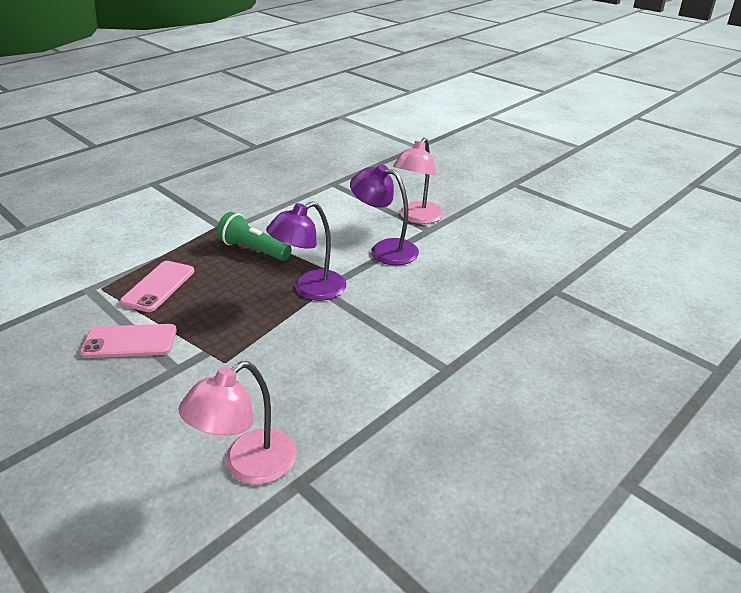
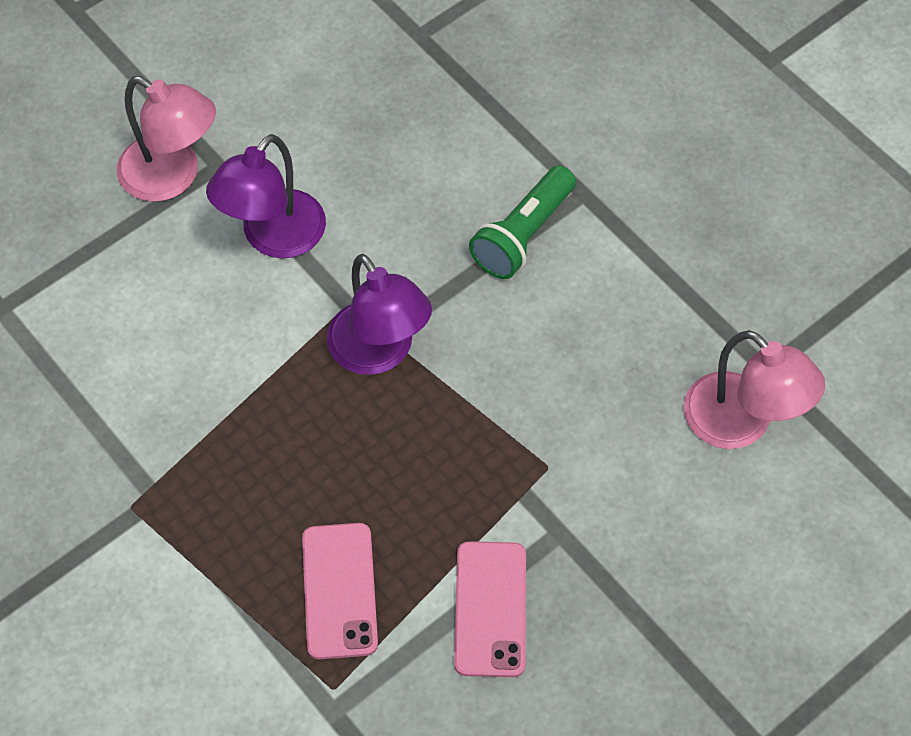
camera: 85 degrees left, 25 degrees up
(158, 286) = (339, 591): pink phone -> pink phone turned 60 degrees clockwise
(254, 249) = (240, 444): green flashlight -> green flashlight (522, 235)

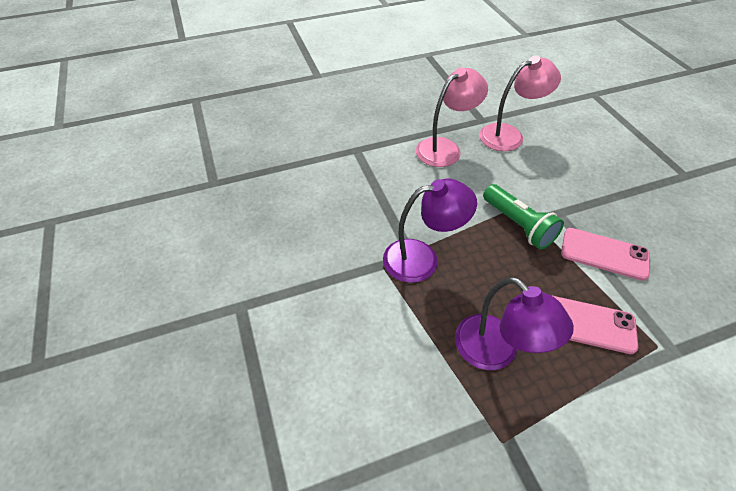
camera: 70 degrees left, 10 degrees down
(172, 177) = (232, 337): pink lamp -> pink lamp (445, 148)
(273, 238) = (314, 290): purple lamp -> purple lamp (496, 352)
(522, 235) = (370, 178): green flashlight -> green flashlight (518, 225)

